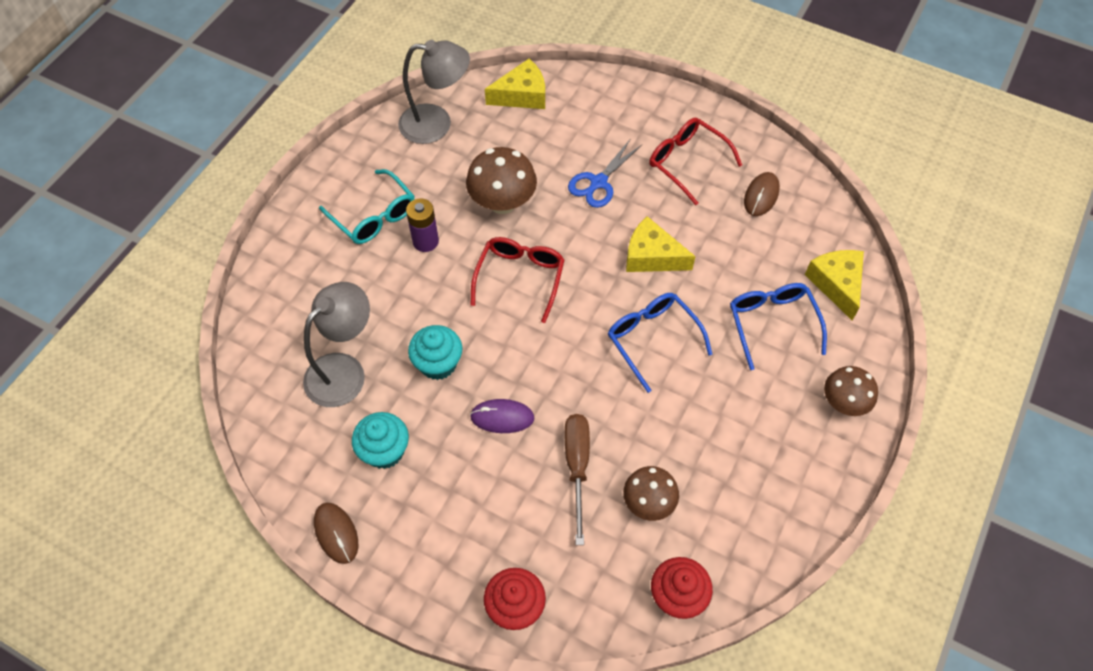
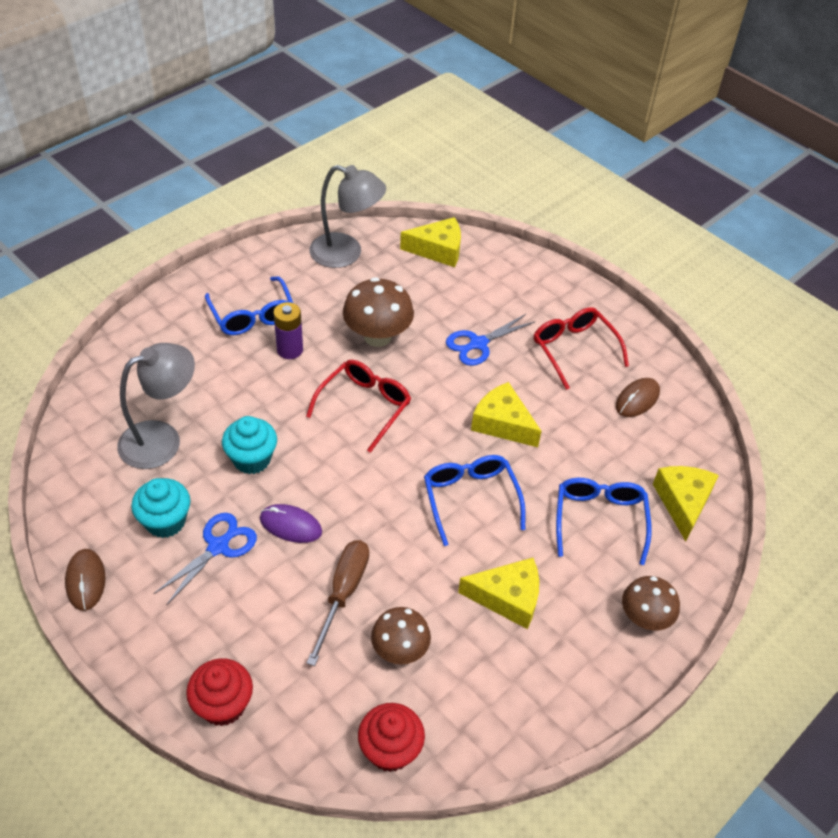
camera: 15 degrees right, 10 degrees down
(374, 216) = (252, 315): turquoise glasses -> blue glasses
(445, 460) = (218, 547): none -> blue scissors
(722, 423) = (507, 598): none -> yellow cheese

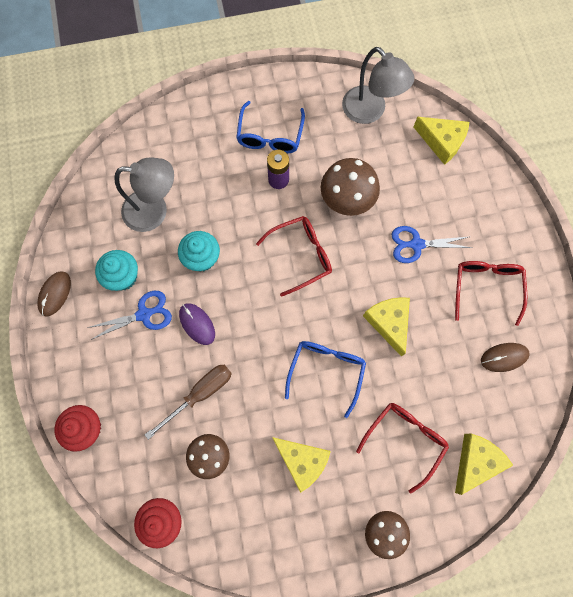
camera: 35 degrees right, 25 degrees up
(599, 520) = (405, 439): blue glasses -> red glasses

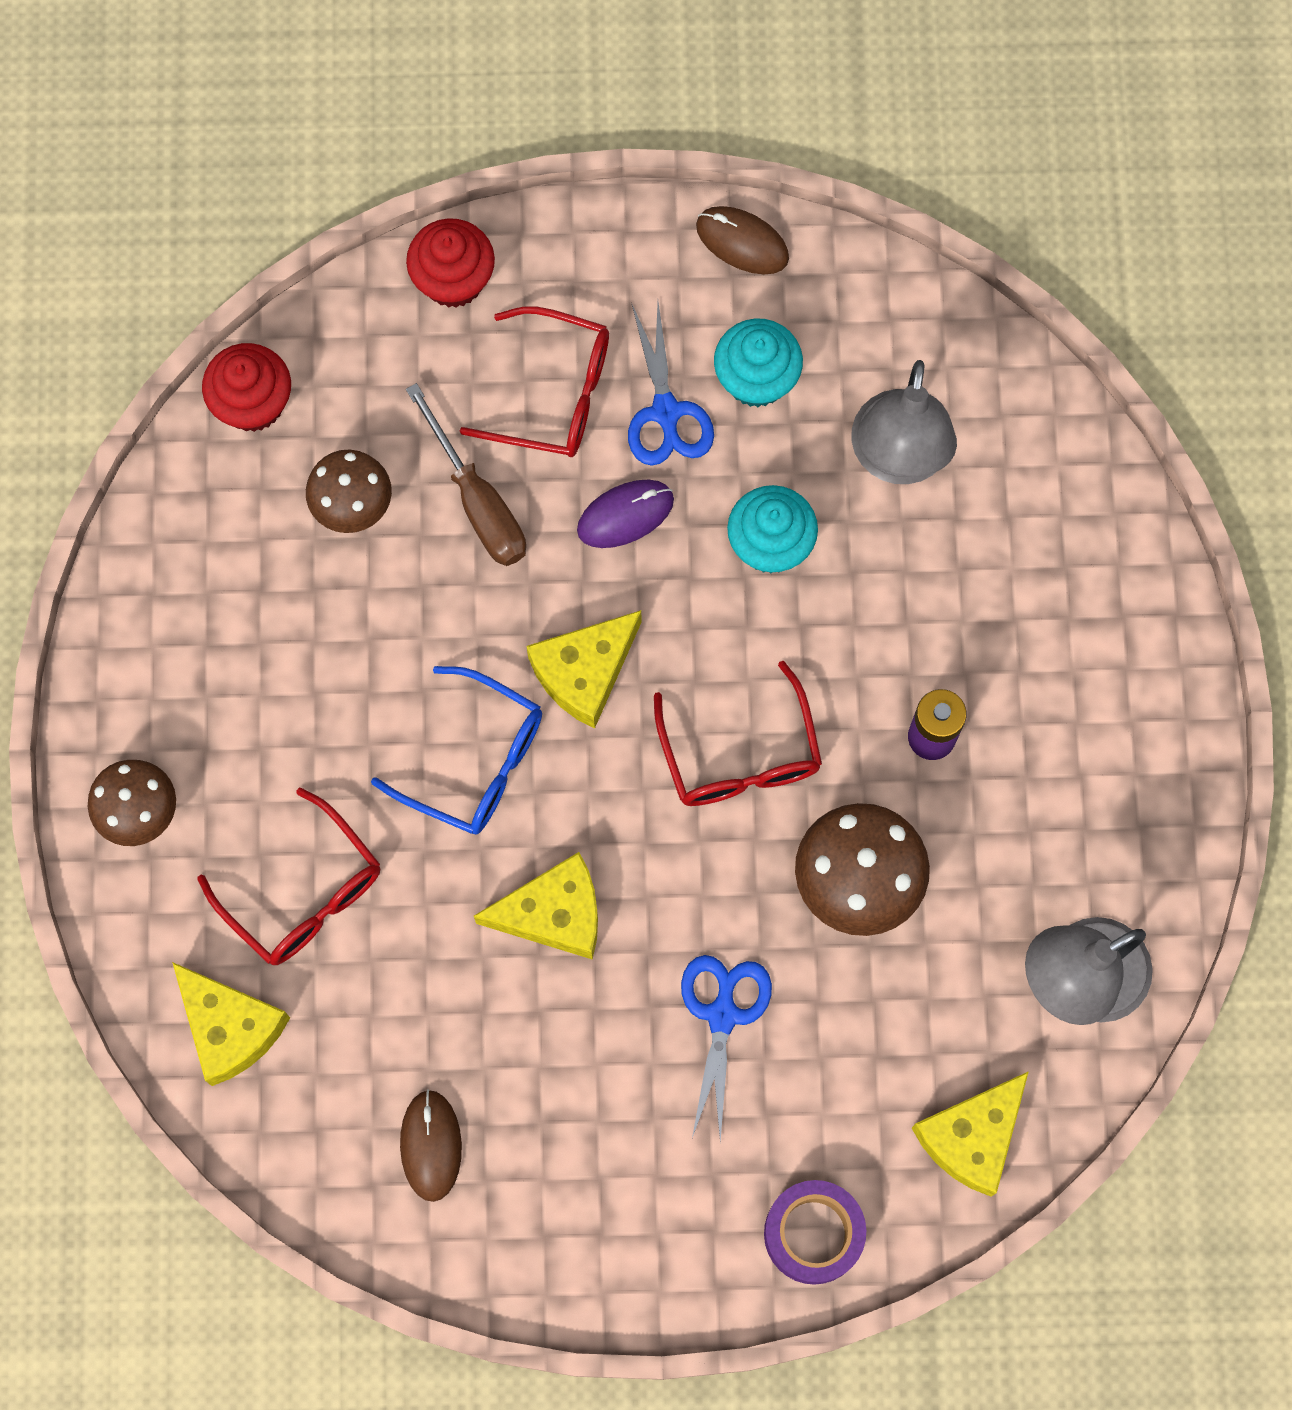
camera: 100 degrees right, 0 degrees up
(270, 136) = (1047, 736): blue glasses -> none
(302, 460) = (306, 679): yellow cheese -> yellow cheese (584, 672)
(486, 287) = (593, 1148): red glasses -> red glasses (553, 393)
(496, 195) = (813, 1233): none -> purple tape

